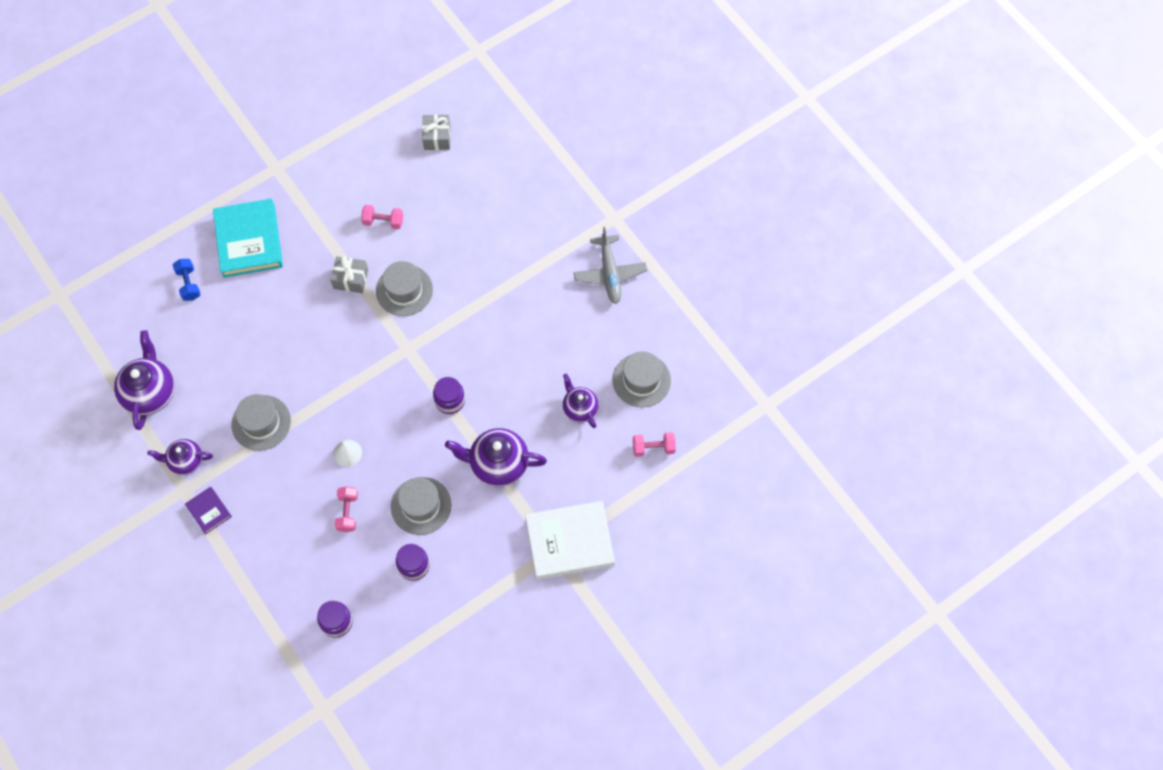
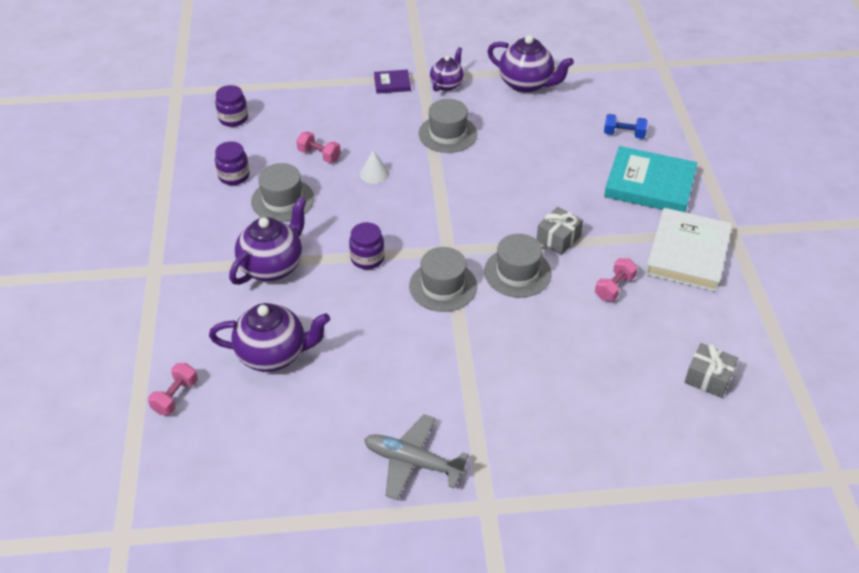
camera: 120 degrees right, 20 degrees down
(569, 542) = (150, 284): white book -> white book (687, 254)
(580, 408) = (273, 354): purple teapot -> purple teapot, size x1.62
(641, 380) = (258, 425): grey hat -> grey hat (443, 286)

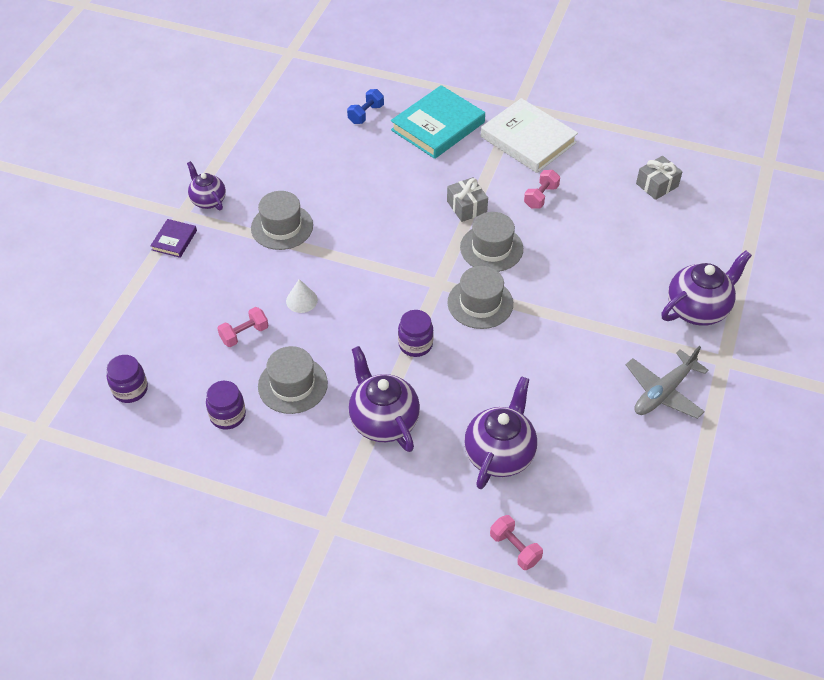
camera: 65 degrees left, 5 degrees up
(526, 84) = (251, 146): purple teapot -> purple teapot (697, 309)
(614, 287) = (541, 197): pink dumbbell -> pink dumbbell turned 60 degrees clockwise

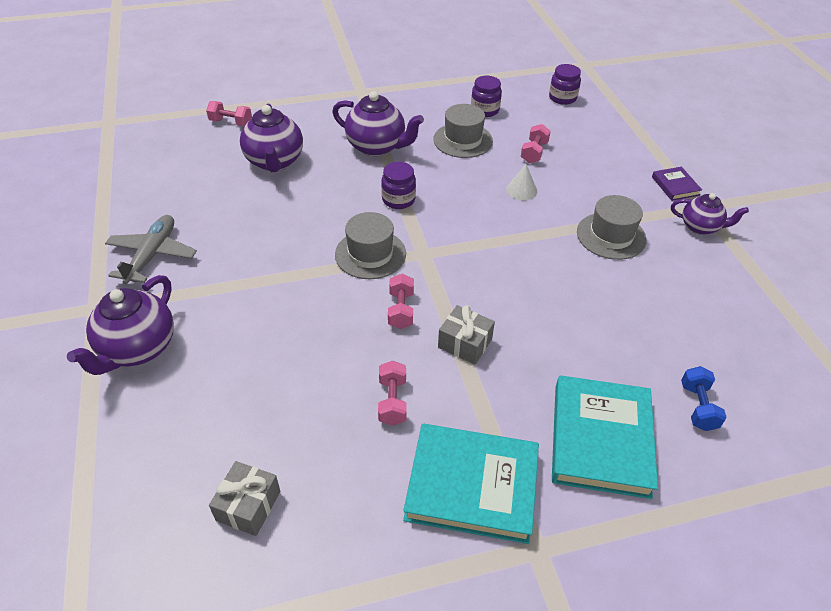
camera: 145 degrees right, 5 degrees down
(491, 248) = (401, 310): grey hat -> pink dumbbell
(528, 140) = (472, 485): white book -> turquoise book

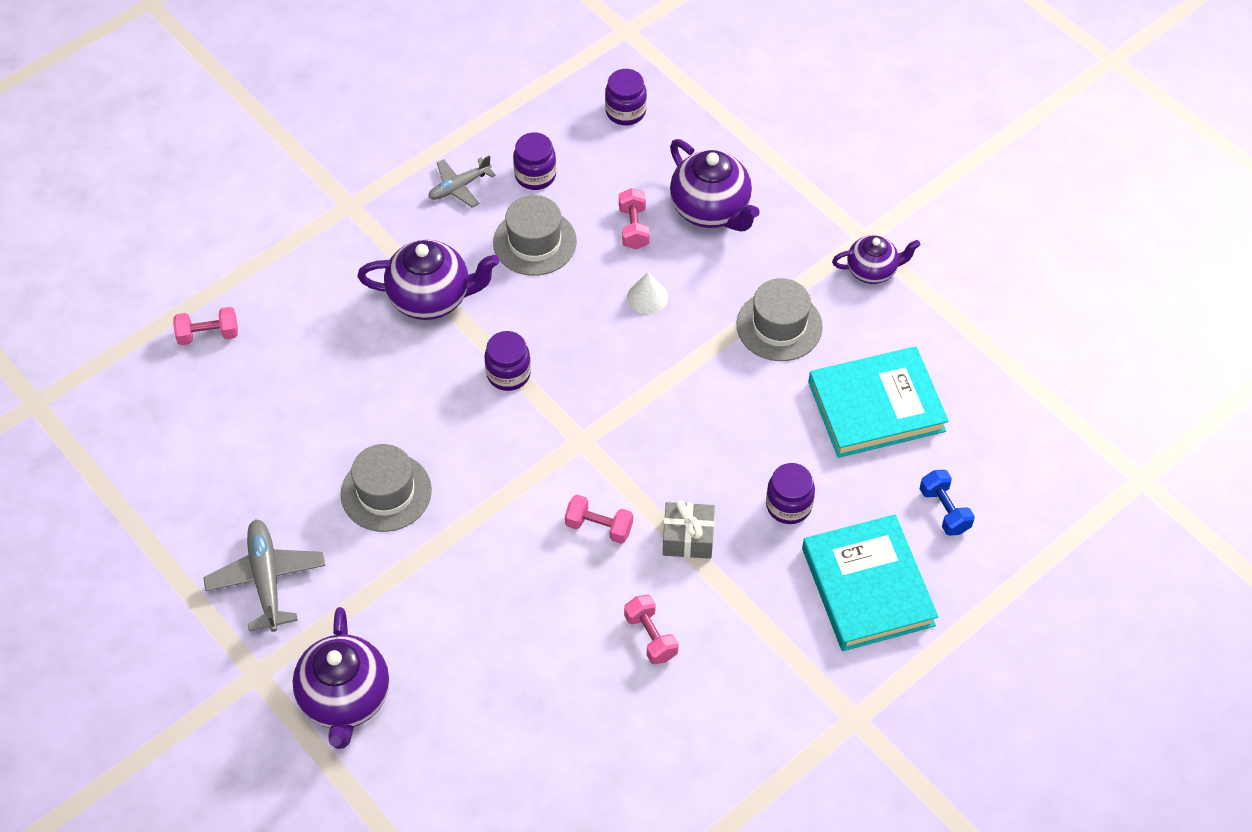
camera: 25 degrees left, 10 degrees up
(248, 506) = (578, 801): grey gift -> none
(274, 162) = (315, 378): purple teapot -> purple teapot (711, 210)
(370, 254) = (522, 467): grey hat -> grey hat (386, 492)
(401, 310) = (599, 527): pink dumbbell -> pink dumbbell turned 45 degrees counterclockwise
(433, 102) = (459, 187): none -> grey plane
(472, 485) = (771, 687): turquoise book -> turquoise book (876, 406)
(560, 352) = (788, 505): none -> purple jar
(675, 186) = (823, 216): purple book -> none

